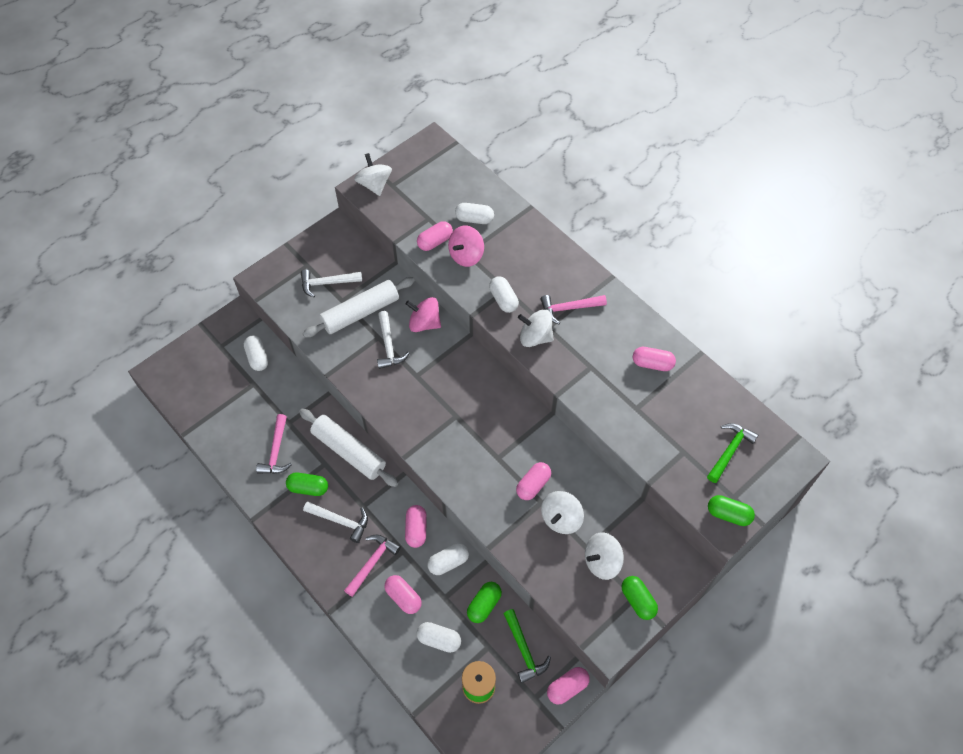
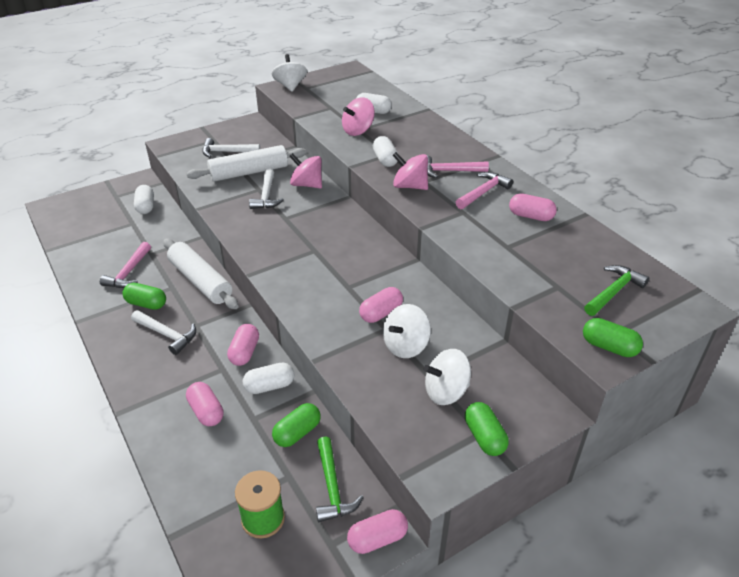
camera: 10 degrees right, 20 degrees down
(372, 563) = (184, 375): pink hammer -> pink hammer (483, 192)
(435, 241) = (332, 120): pink capsule -> none
(439, 640) = (231, 460): white capsule -> none
(535, 337) = (410, 186): white spinning top -> pink spinning top

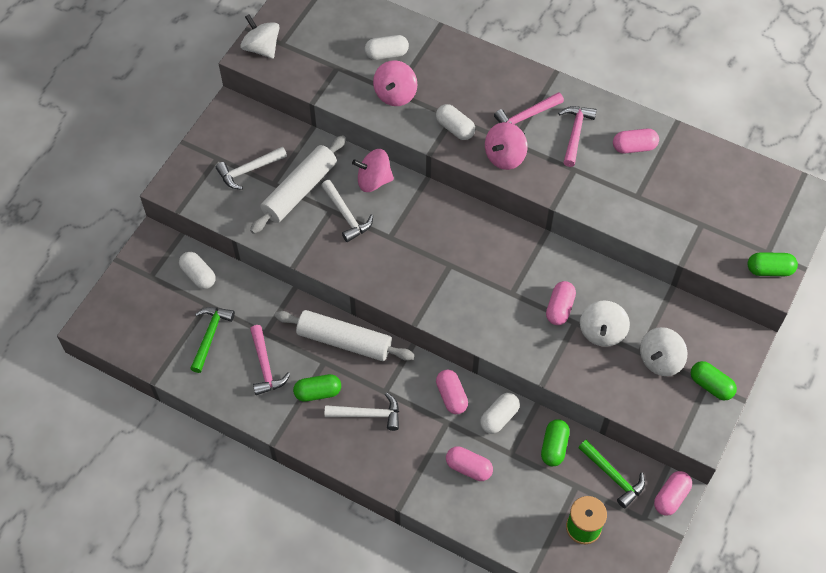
camera: 30 degrees left, 20 degrees up
(410, 186) = (504, 156): pink spinning top -> pink spinning top turned 45 degrees counterclockwise
(613, 292) = (745, 209): green hammer -> green hammer (210, 336)

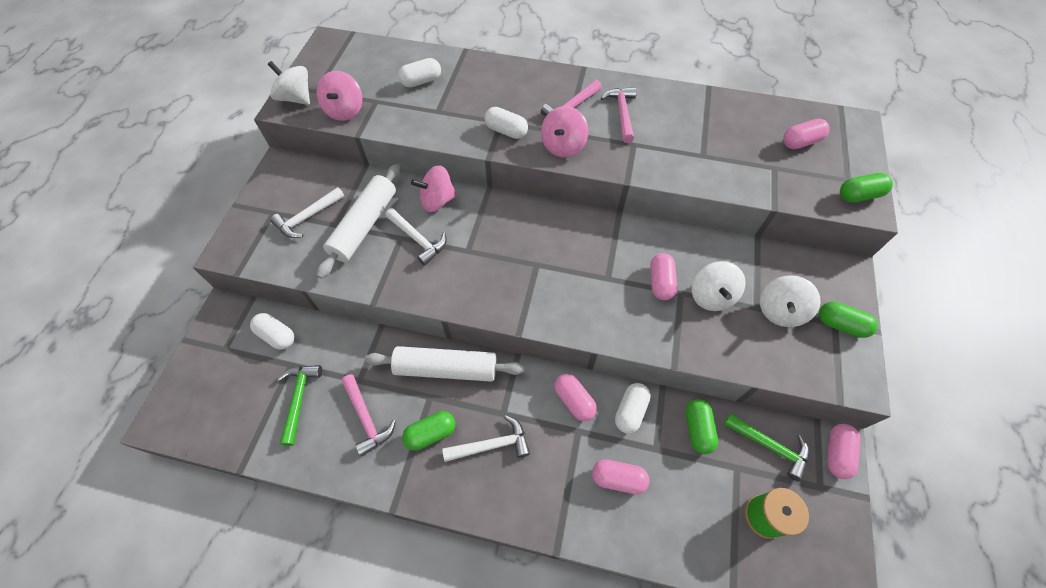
camera: 15 degrees left, 0 degrees up
(395, 94) = (439, 113): pink spinning top -> pink spinning top (345, 110)
(634, 147) = (680, 114): pink capsule -> pink capsule (800, 142)

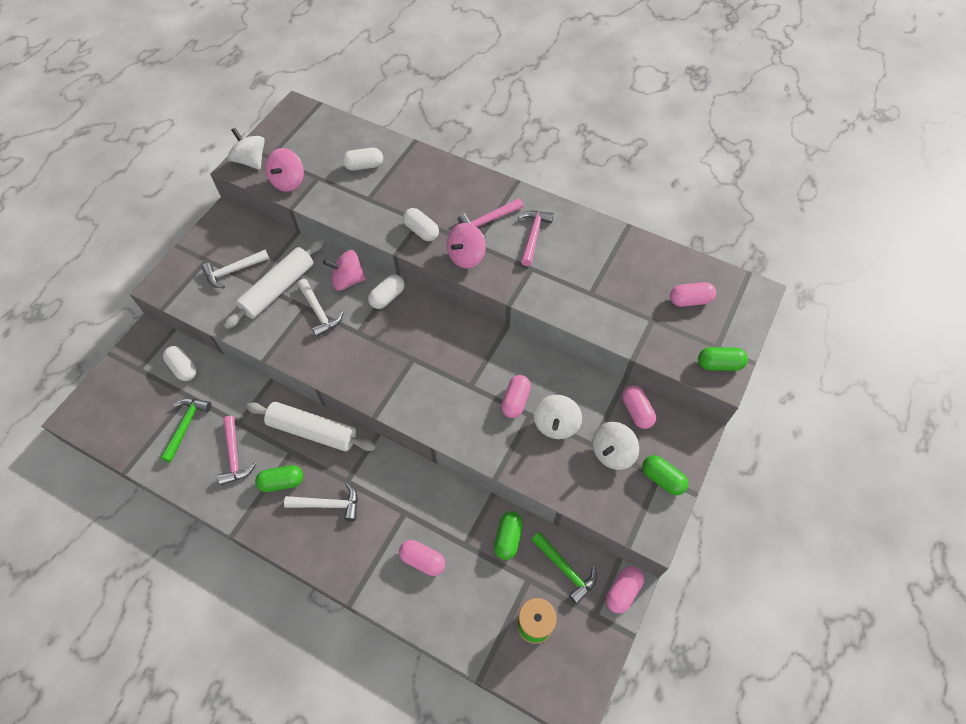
camera: 15 degrees right, 0 degrees up
(574, 400) = (410, 486): pink capsule -> pink capsule (636, 411)
(630, 411) = (455, 507): white capsule -> white capsule (387, 297)

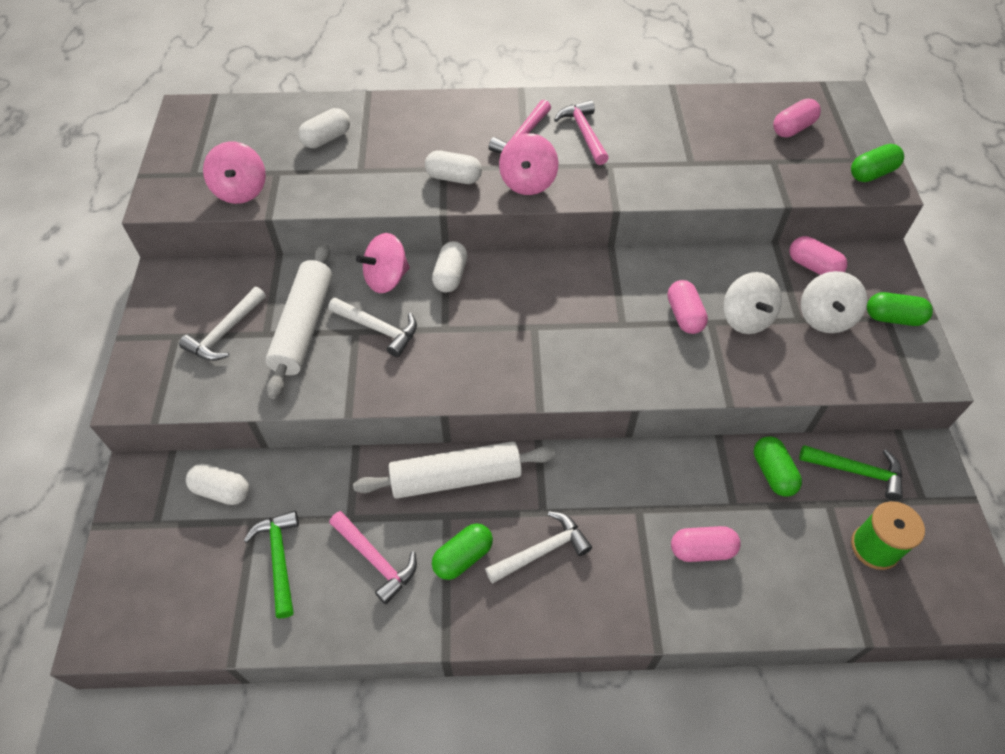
camera: 30 degrees left, 5 degrees down
(251, 161) = (170, 187): white spinning top -> none
(622, 591) = (929, 461): pink capsule -> none

